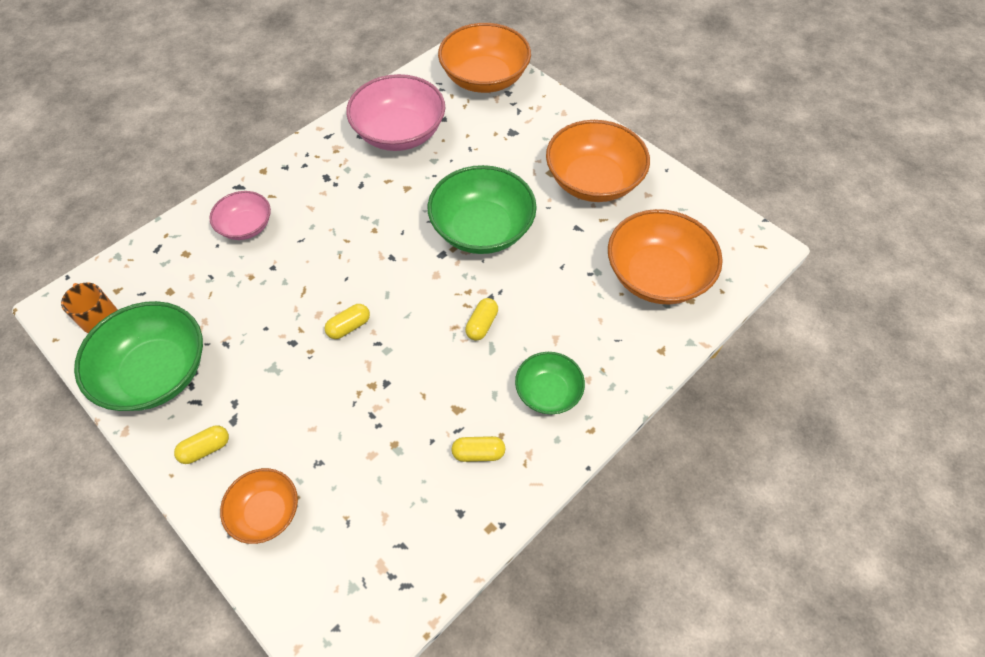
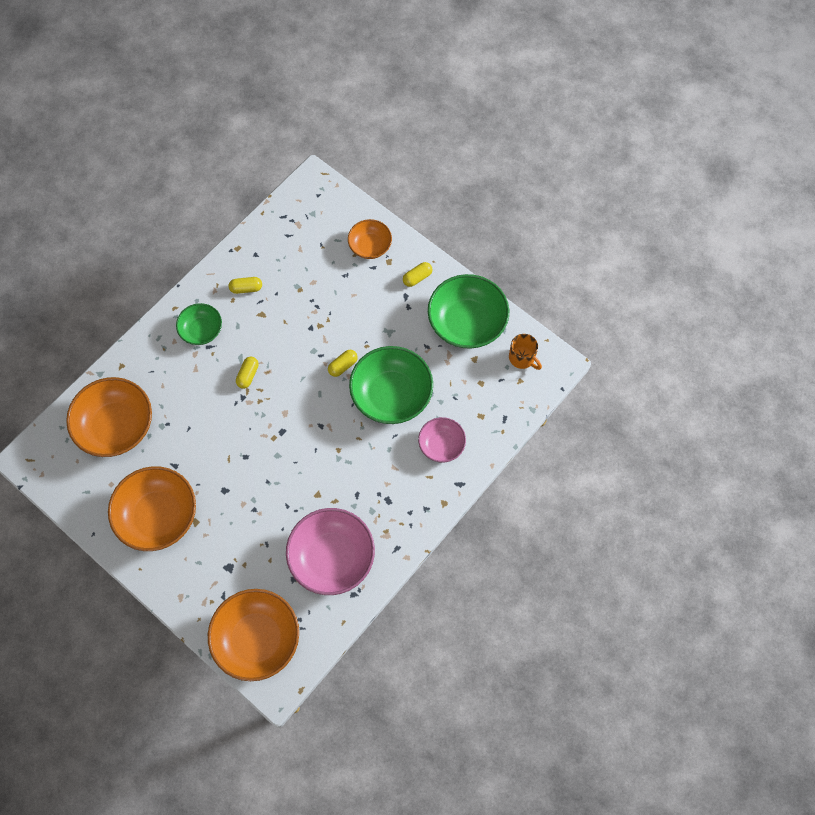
camera: 175 degrees right, 10 degrees up
(482, 229) = (251, 458): green bowl -> green bowl (391, 394)

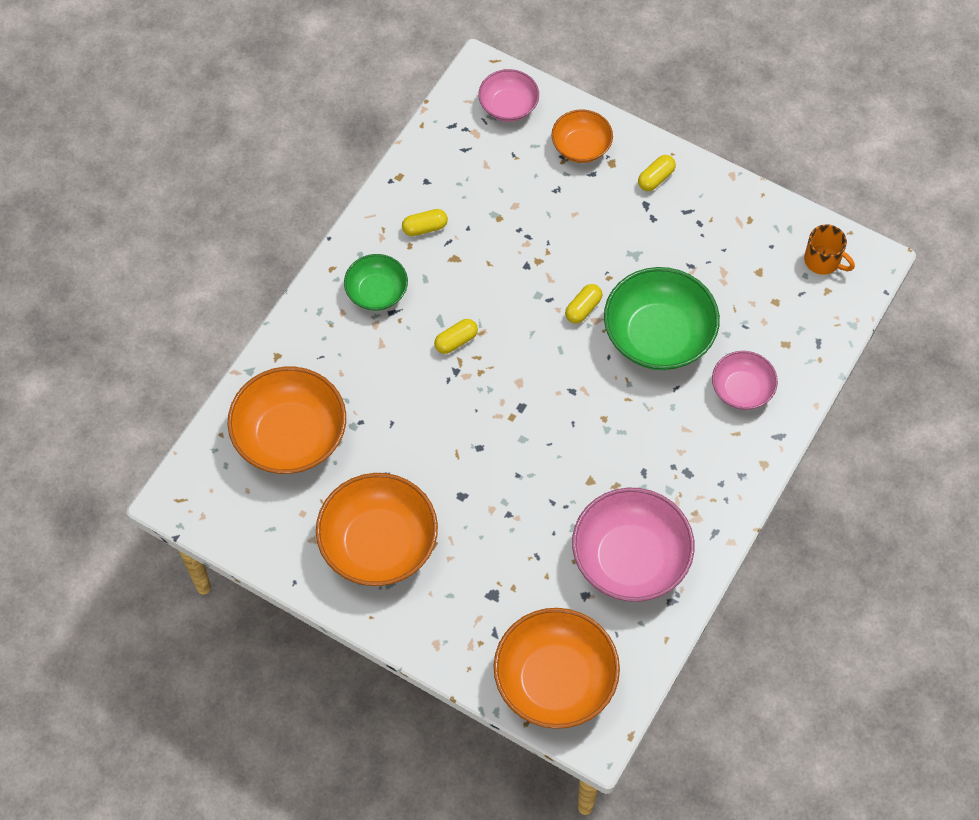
camera: 10 degrees left, 5 degrees down
(248, 375) = (456, 341): yellow capsule -> yellow capsule turned 45 degrees clockwise
(326, 208) = (508, 106): none -> pink bowl
(467, 322) = (737, 226): green bowl -> none

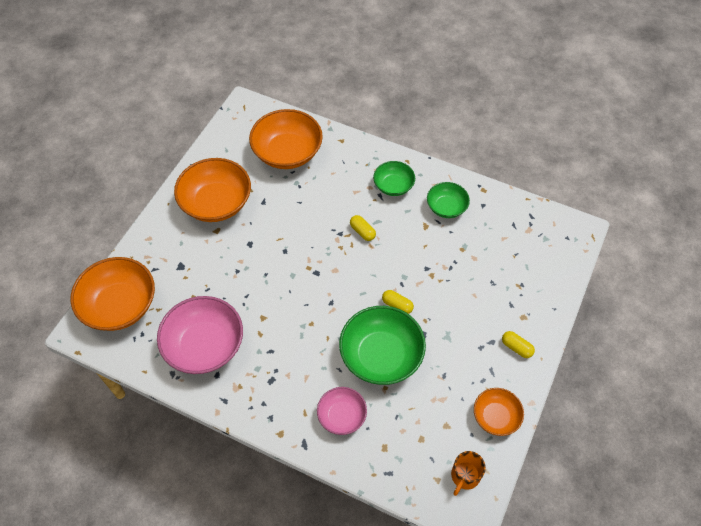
camera: 85 degrees right, 5 degrees down
(425, 228) = (446, 207): yellow capsule -> green bowl
(508, 106) = (556, 248): pink bowl -> none
(581, 146) = (533, 296): orange bowl -> orange bowl (496, 417)

